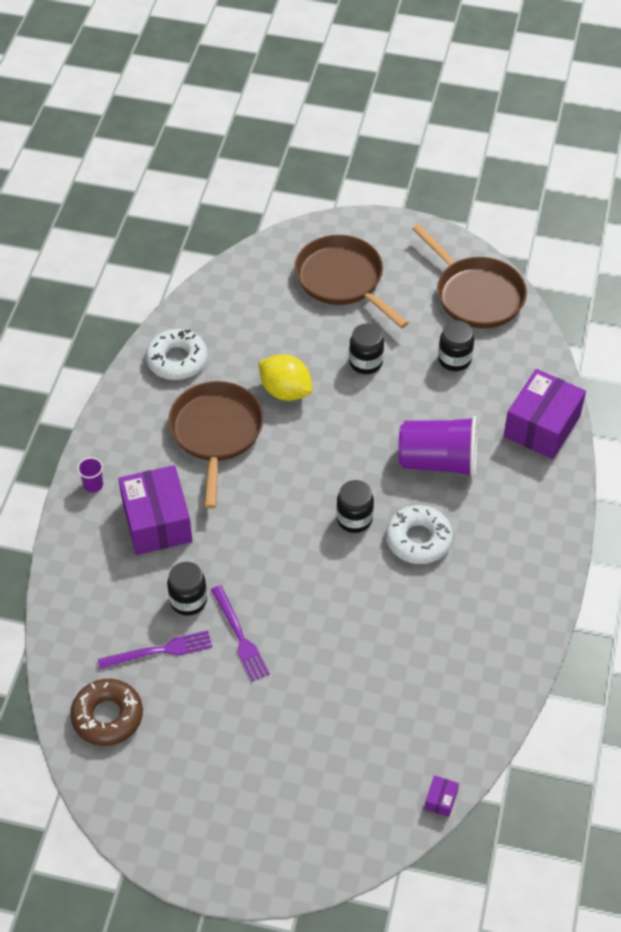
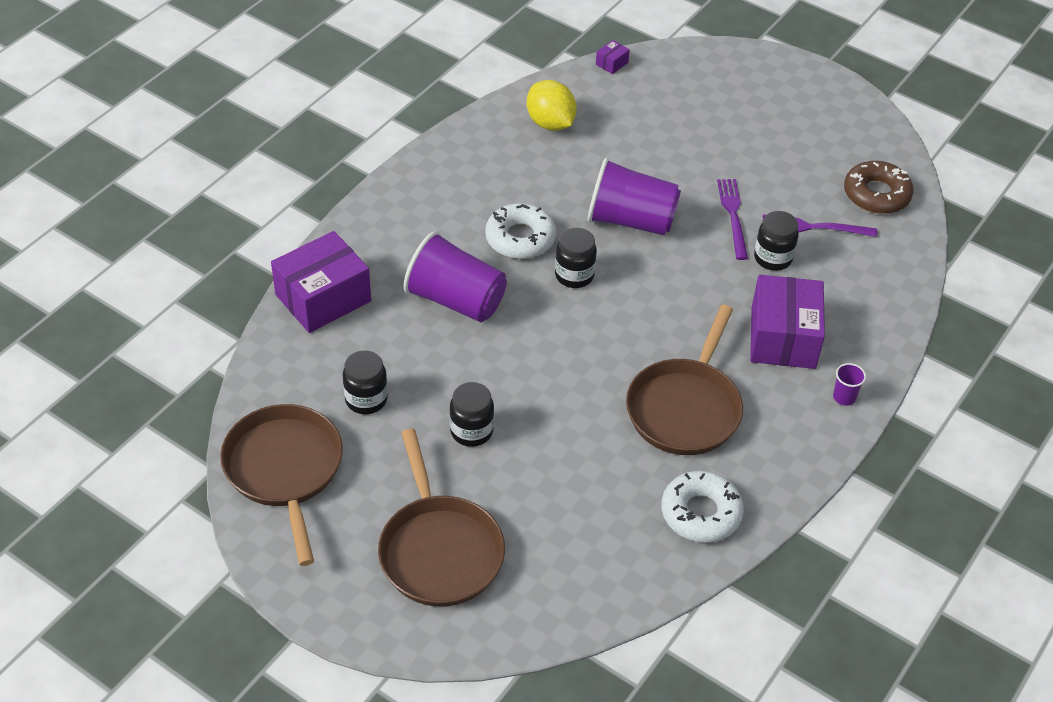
camera: 160 degrees left, 5 degrees down
(285, 391) = (584, 429): yellow lemon -> yellow lemon (550, 123)
(331, 595) = (631, 220): none -> purple cup

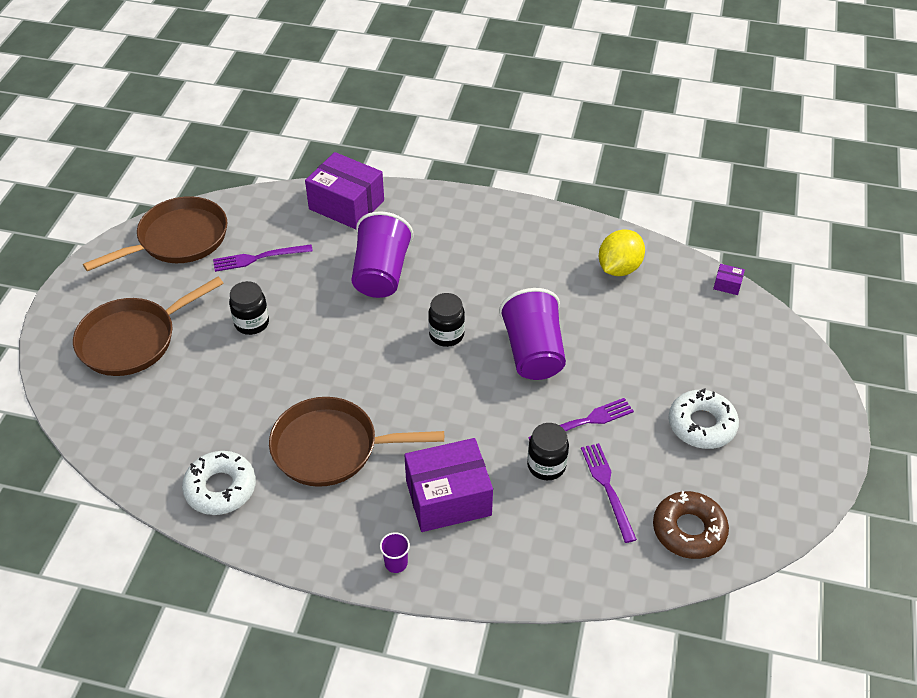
camera: 70 degrees right, 0 degrees up
(366, 399) = (259, 258): black jar -> purple fork
(520, 238) = (470, 290): white donut -> white donut (701, 425)

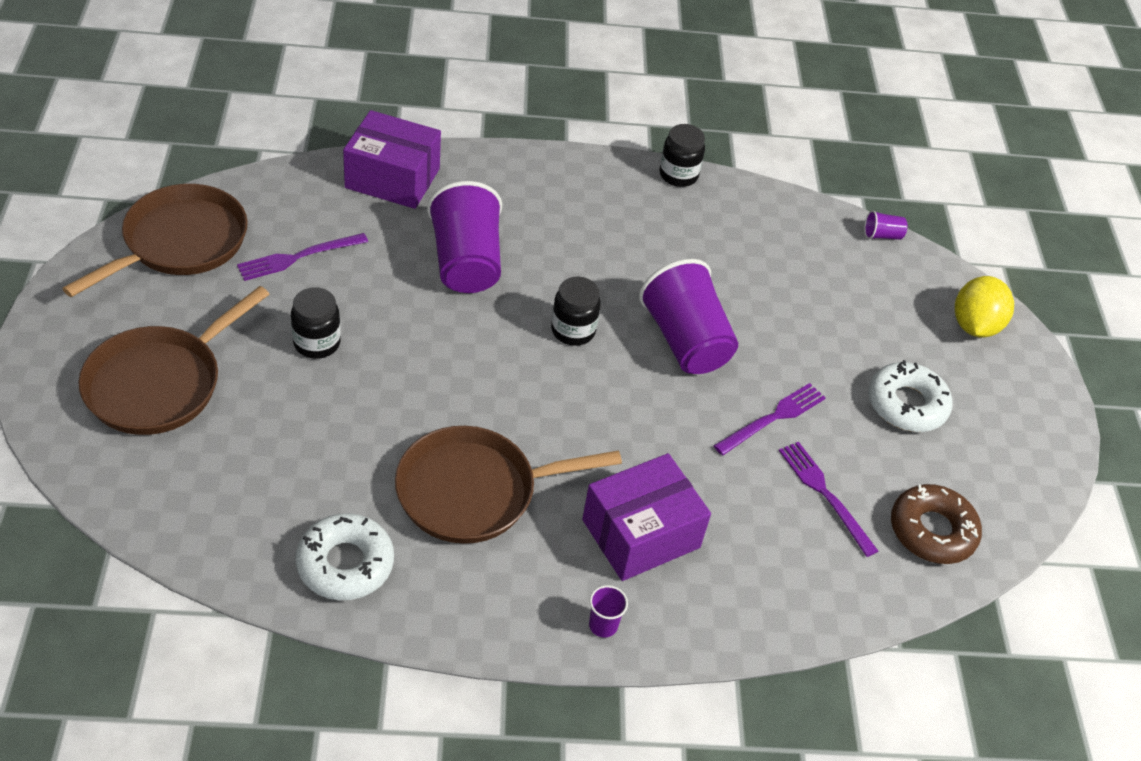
camera: 20 degrees left, 0 degrees up
(546, 465) = (745, 477): black jar -> black jar (678, 175)
(619, 268) = (753, 228): yellow lemon -> yellow lemon (974, 326)
(727, 285) = (882, 235): purple box -> purple cup

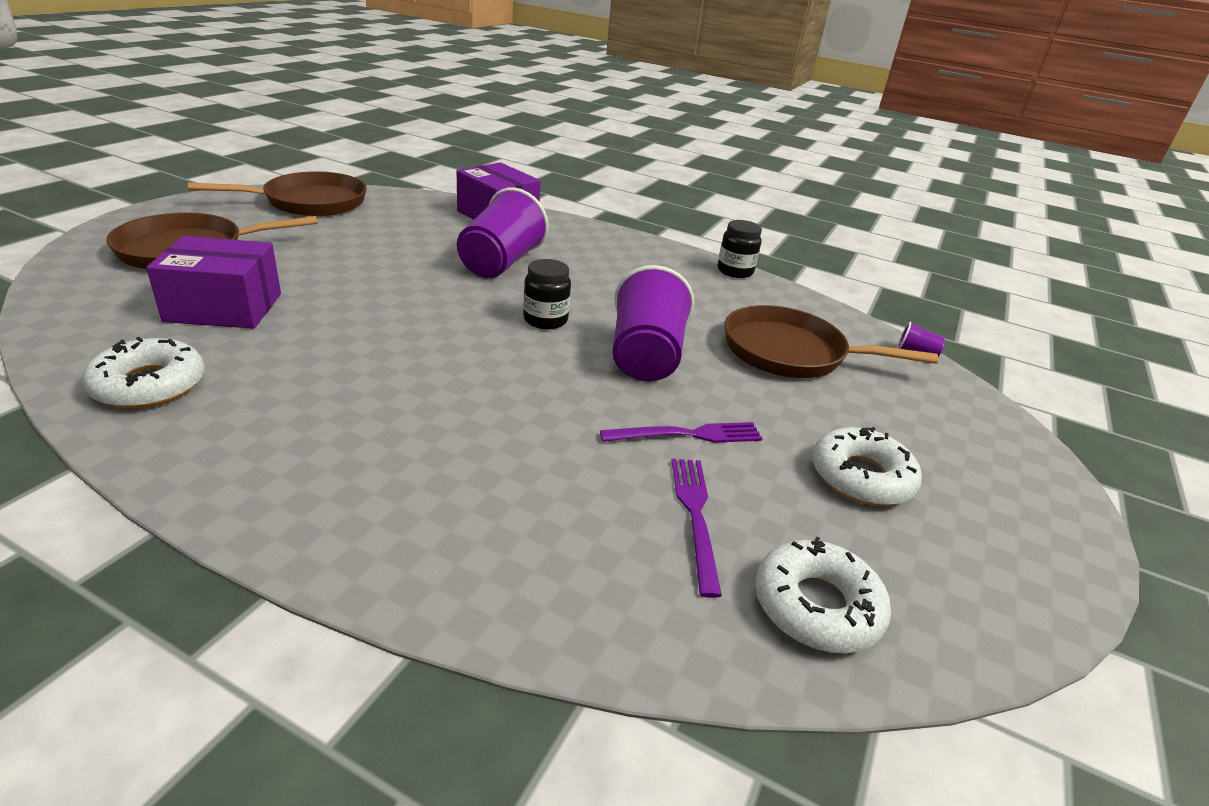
camera: 30 degrees right, 15 degrees down
(298, 257) = (379, 228): purple fork -> none
(317, 343) = (329, 266): black jar -> none
(474, 491) = (328, 381): brown pan -> brown pan (791, 352)
(603, 625) = (313, 528): purple cup -> none
(641, 533) = (448, 469): purple box -> purple box (224, 307)
(932, 531) = (816, 606): brown donut -> white donut
(974, 326) = (991, 444): yellow lemon -> none

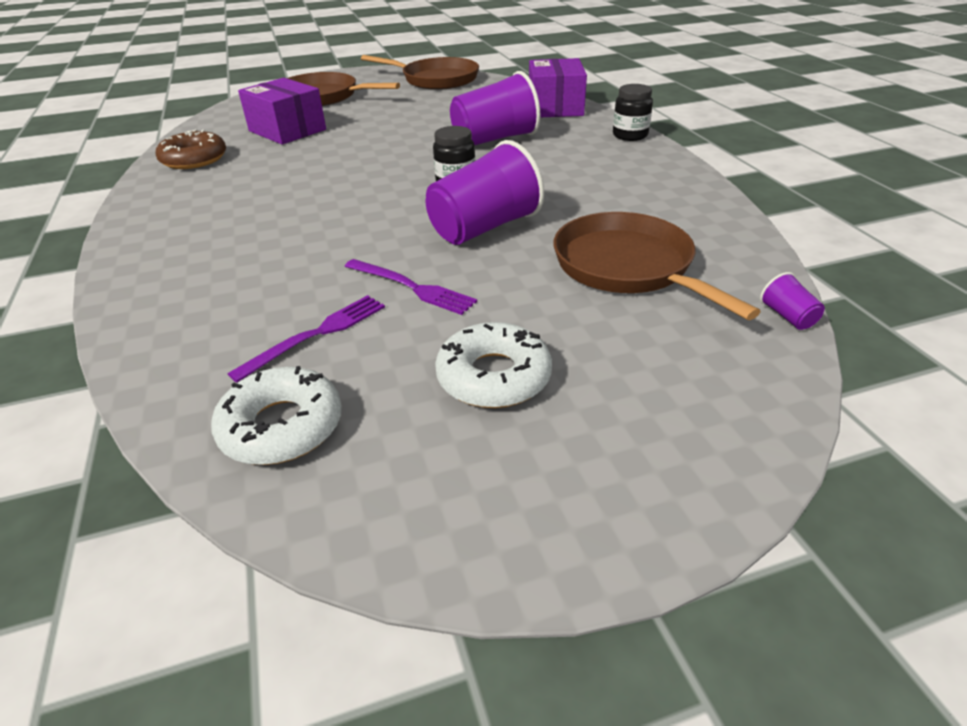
camera: 50 degrees right, 5 degrees up
(149, 385) = (194, 159): white donut -> brown donut
(735, 271) = (707, 190): black jar -> black jar (630, 135)

